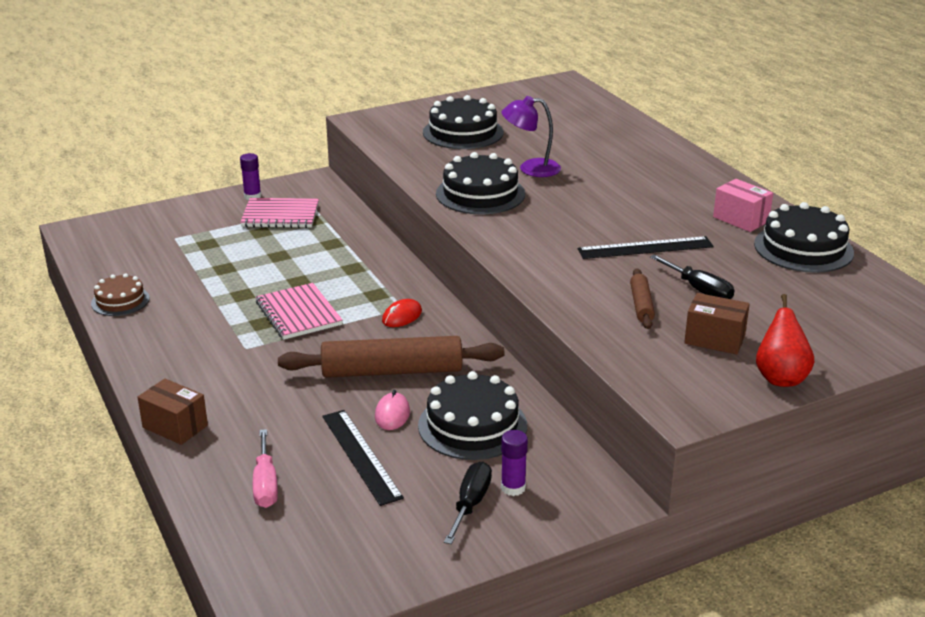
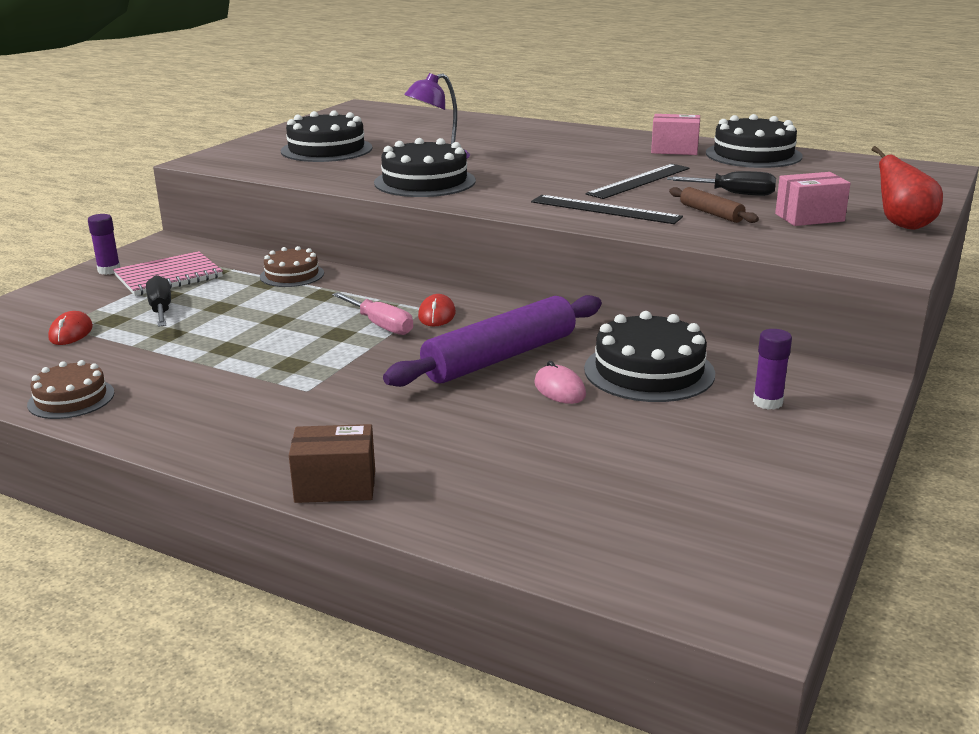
camera: 35 degrees left, 5 degrees down
(174, 246) = (71, 332): none -> red mouse
(265, 484) = (532, 496): pink screwdriver -> pink screwdriver (380, 325)
(298, 313) = (321, 344): pink notebook -> none
(356, 242) = (292, 275): none -> brown cake
(361, 456) = (588, 432): black ruler -> black ruler (605, 209)
(392, 371) = (500, 357): brown rolling pin -> purple rolling pin
(470, 504) = (755, 429): black screwdriver -> black screwdriver (161, 309)
(714, 339) = (809, 217): brown box -> pink box

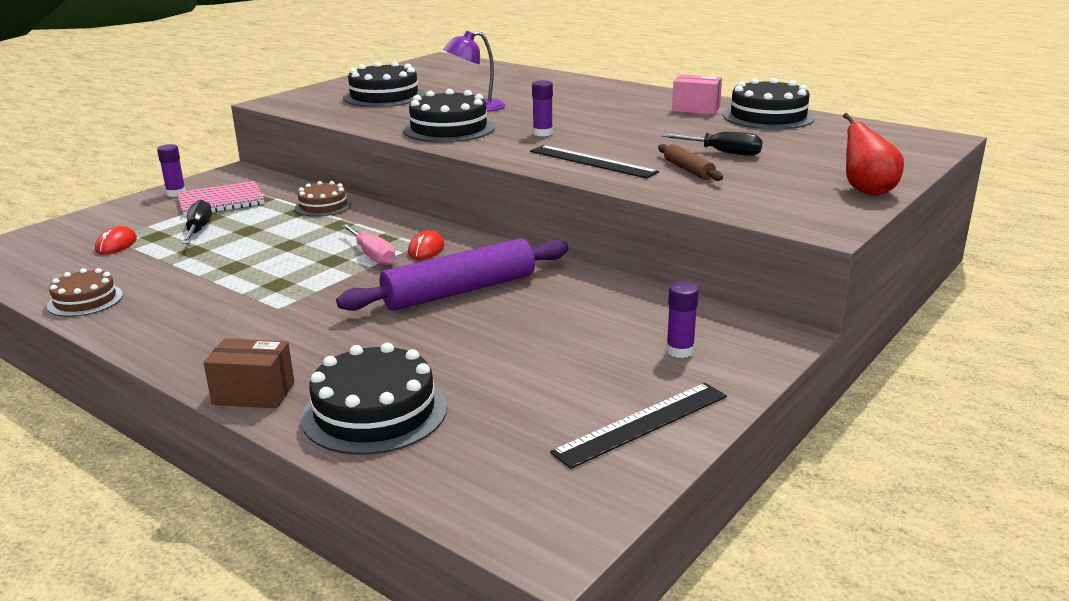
camera: 10 degrees right, 0 degrees up
(531, 182) = (542, 133): none -> purple glue stick
(559, 389) = (495, 324): pink mouse -> none
(639, 181) = (642, 136): black ruler -> black ruler (642, 424)
(649, 371) = (586, 313): black cake -> black cake (374, 412)
(809, 217) = (780, 179): pink box -> none

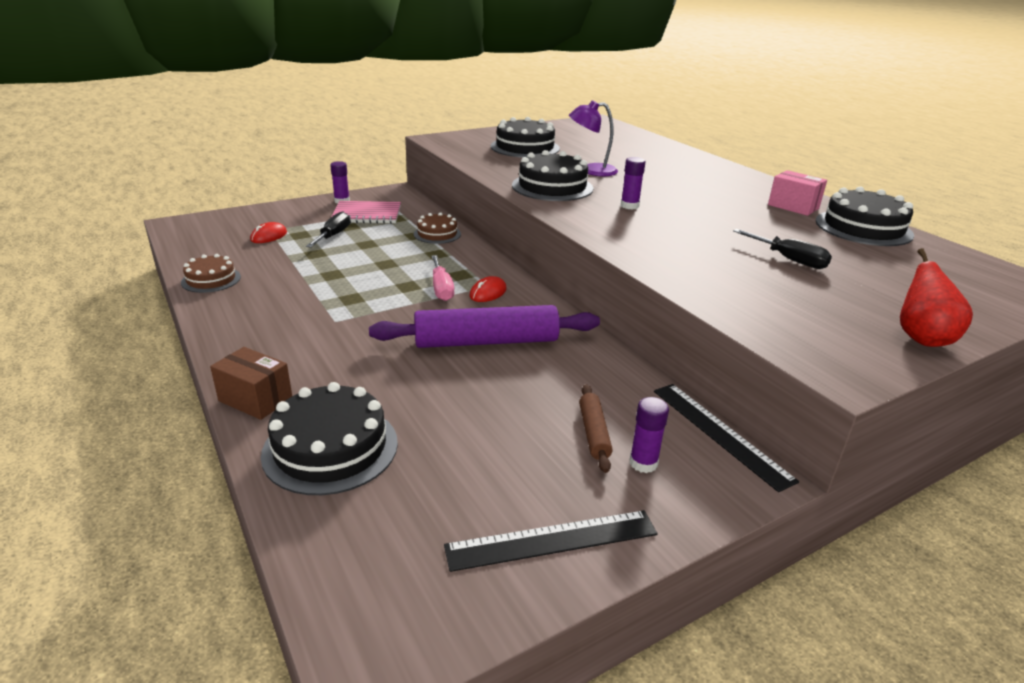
camera: 20 degrees right, 5 degrees up
(592, 161) = (652, 244): black ruler -> black ruler (720, 433)
(688, 170) = (740, 272): brown rolling pin -> brown rolling pin (593, 433)

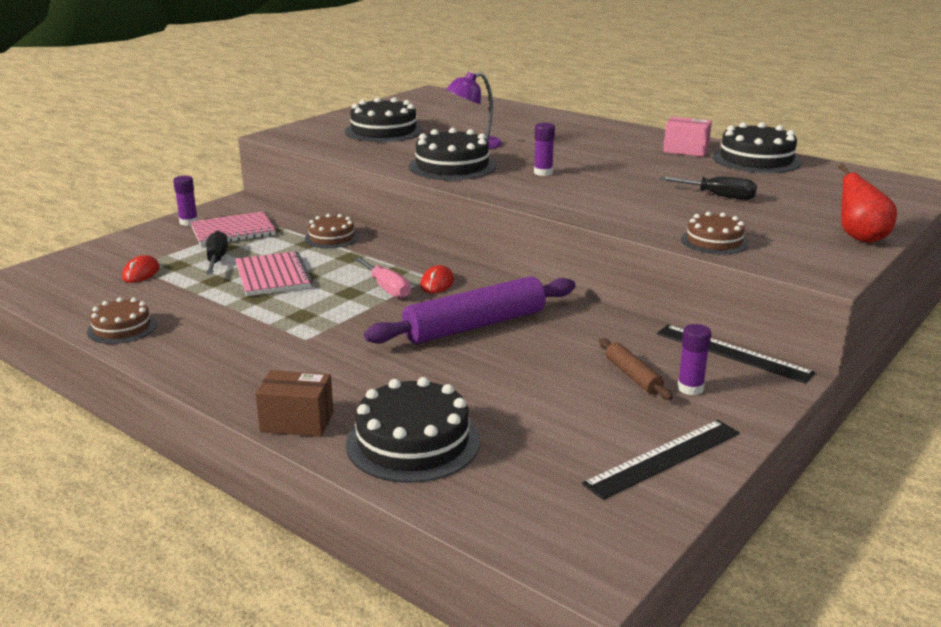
camera: 20 degrees left, 5 degrees down
(361, 258) = (273, 276): none -> pink notebook
(742, 308) = (714, 241): none -> brown cake

